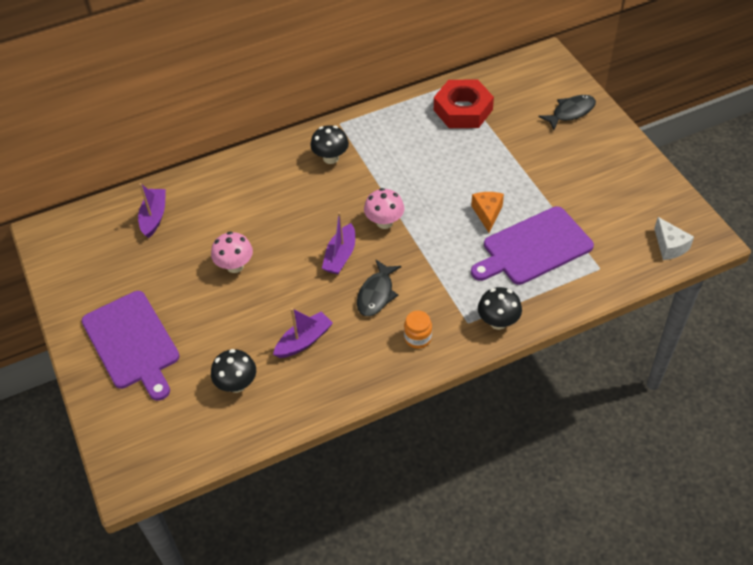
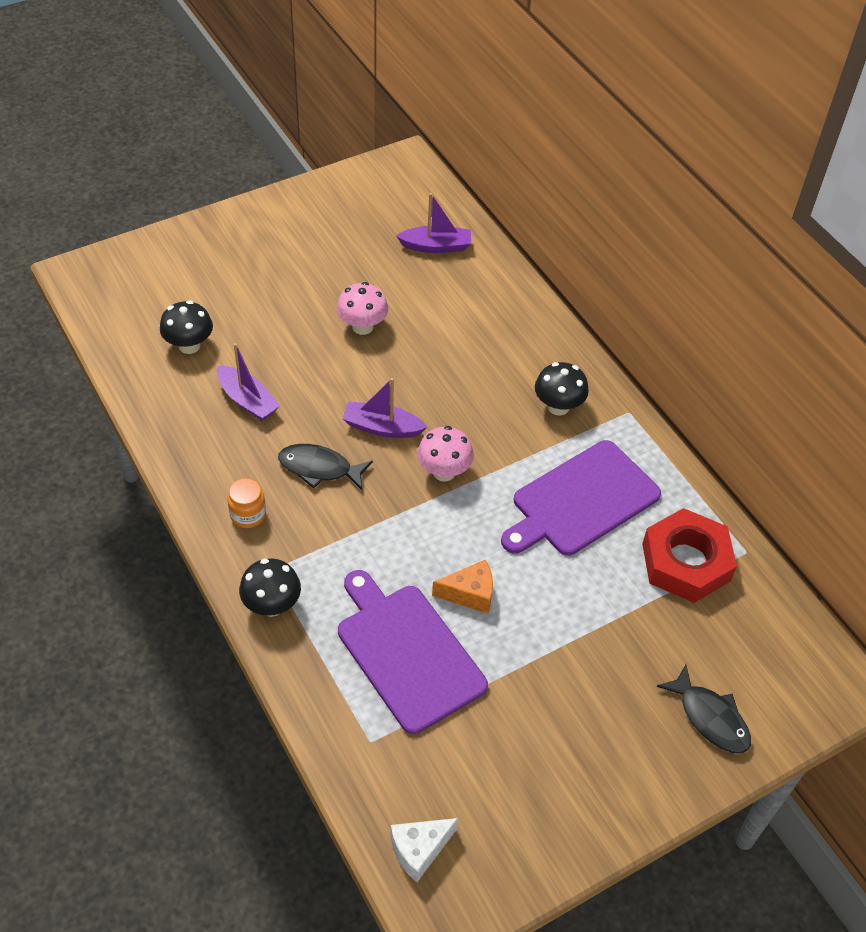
camera: 80 degrees right, 0 degrees up
(132, 343) = (250, 253): purple cutting board -> purple cutting board (581, 501)

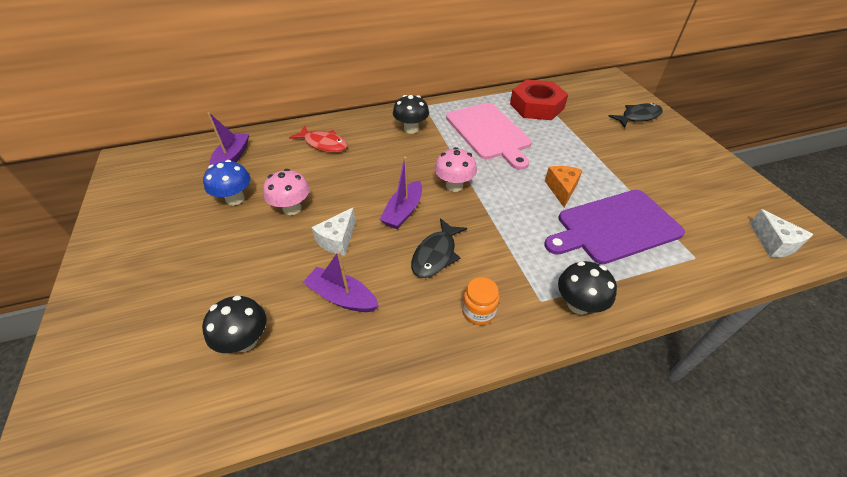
camera: 75 degrees left, 5 degrees down
(247, 400) = (342, 297): purple boat -> purple boat turned 120 degrees counterclockwise
(323, 378) = (338, 240): none -> white cheese
(365, 275) = (235, 199): none -> blue mushroom
(491, 321) = (323, 144): none -> red fish
(581, 501) = (489, 133): purple cutting board -> pink cutting board

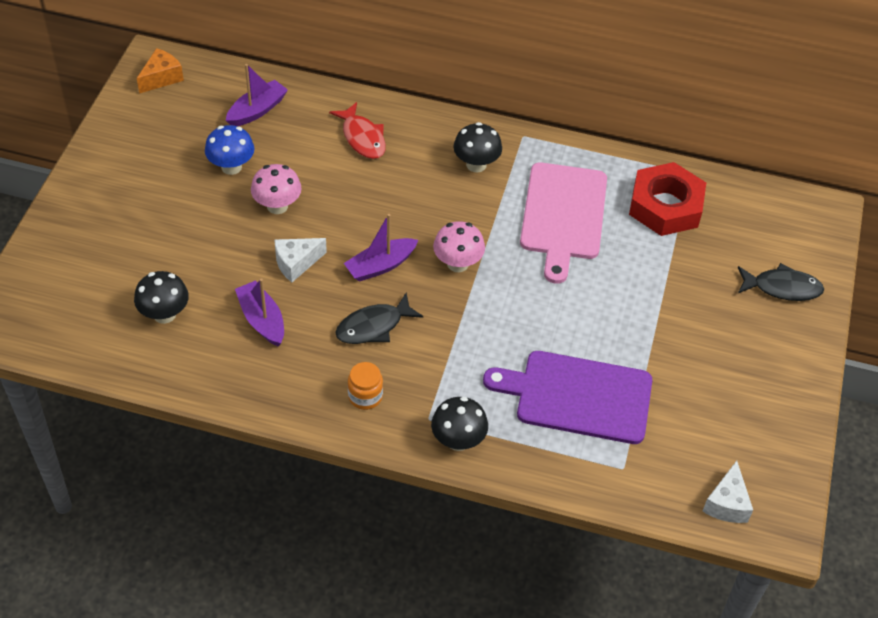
camera: 30 degrees right, 5 degrees up
(561, 189) = (569, 328): orange cheese -> orange cheese (161, 78)

